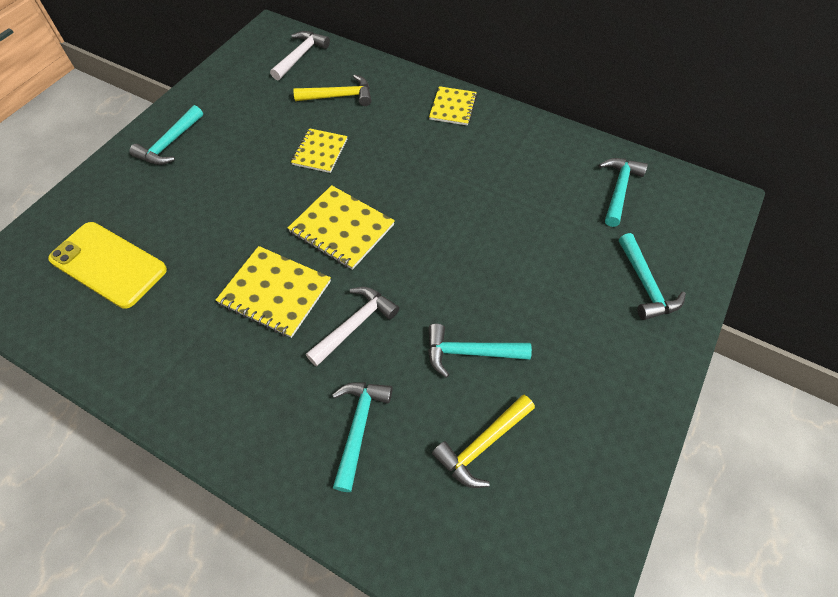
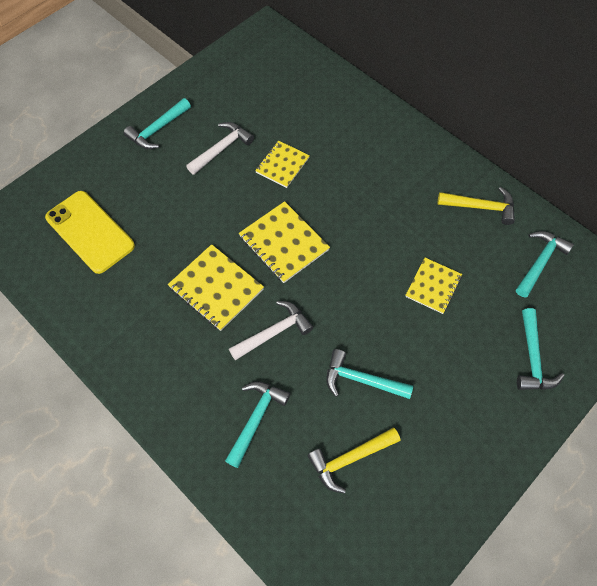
camera: 15 degrees right, 5 degrees up
(300, 56) = (288, 63): white hammer -> white hammer (222, 149)
(339, 96) = (312, 112): yellow hammer -> yellow hammer (481, 207)
(453, 107) = (412, 145): yellow notebook -> yellow notebook (433, 286)

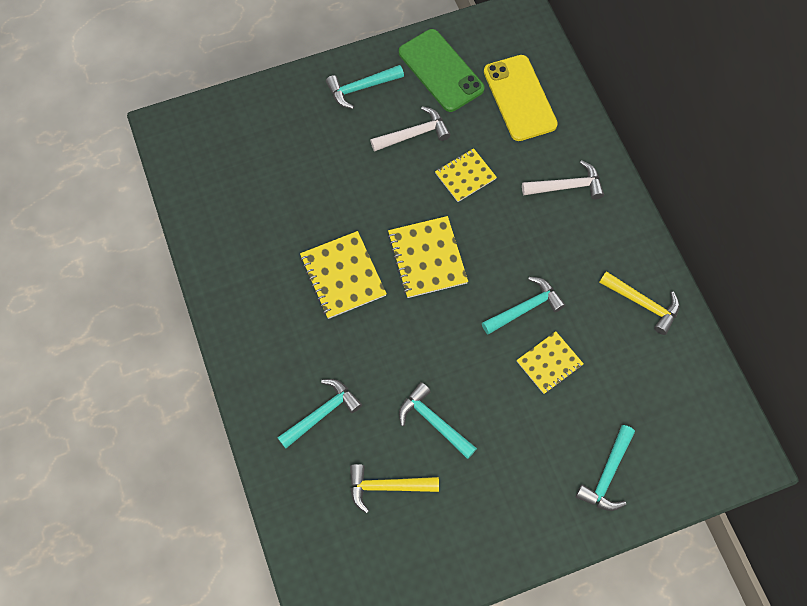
camera: 25 degrees right, 5 degrees up
(90, 231) = (253, 170): yellow phone -> yellow phone (520, 98)
(219, 92) = (440, 71): none -> green phone
(274, 332) = (376, 341): white hammer -> white hammer (567, 186)
(540, 262) = (671, 385): turquoise hammer -> turquoise hammer (525, 308)

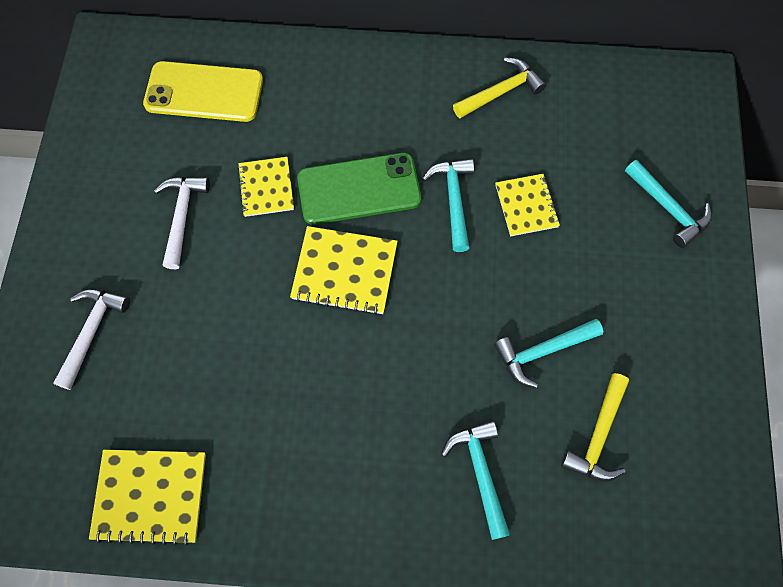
camera: 65 degrees left, 0 degrees up
(343, 276) = (318, 373): yellow notebook -> yellow notebook (150, 496)
(361, 88) = (85, 247): turquoise hammer -> none
(440, 71) = (119, 153): green phone -> green phone (359, 189)
(567, 186) = (335, 97): white hammer -> white hammer (92, 332)

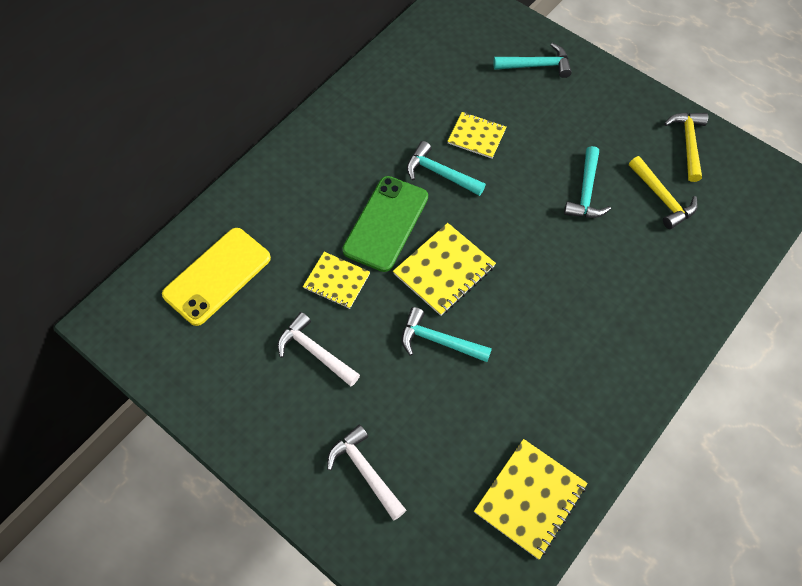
camera: 55 degrees left, 5 degrees down
(480, 472) = (645, 277): turquoise hammer -> turquoise hammer (438, 341)
(501, 92) = (379, 96): yellow hammer -> yellow hammer (688, 143)

